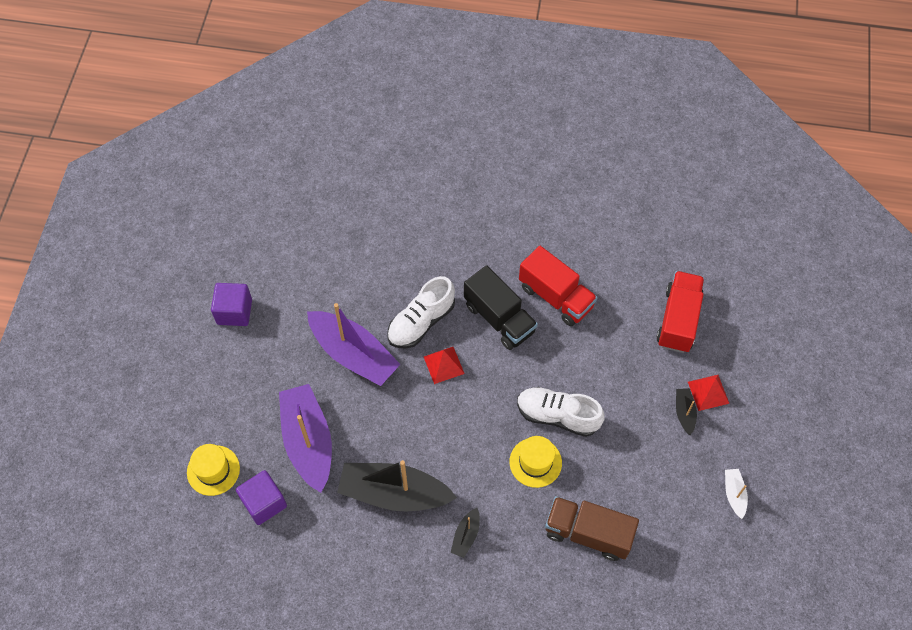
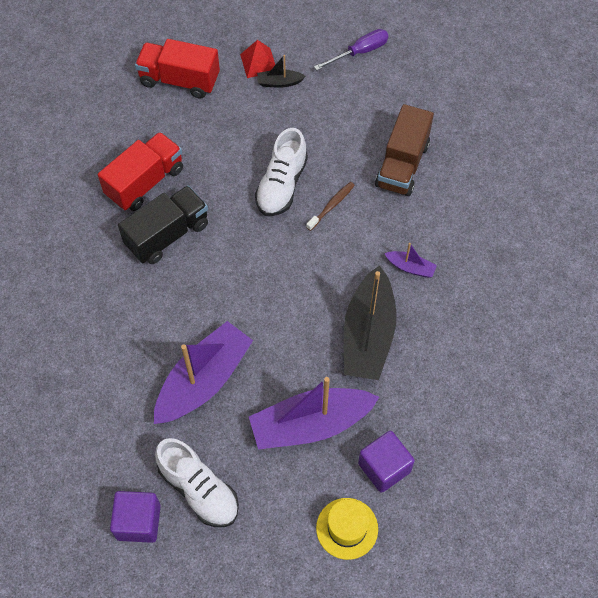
camera: 90 degrees left, 0 degrees up
(421, 322) = (167, 311): white shoe -> white shoe (199, 489)
(443, 365) = (220, 288): red pyramid -> none
(466, 536) = (410, 267): black boat -> purple boat
(535, 462) = (331, 206): yellow hat -> brown toothbrush
(734, 494) = (359, 52): white boat -> purple screwdriver

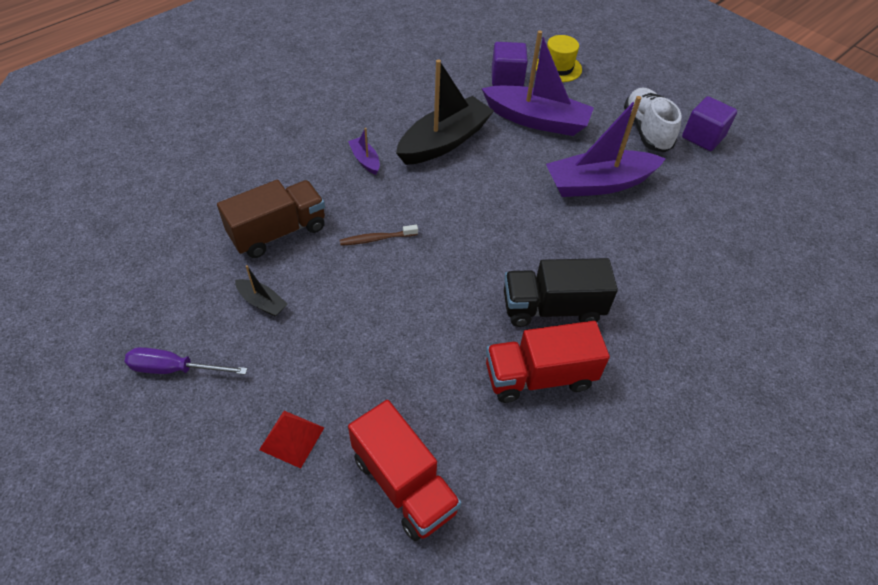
camera: 145 degrees left, 10 degrees down
(279, 82) = (296, 394): black boat -> black boat (262, 302)
(281, 185) = (403, 284): white shoe -> none

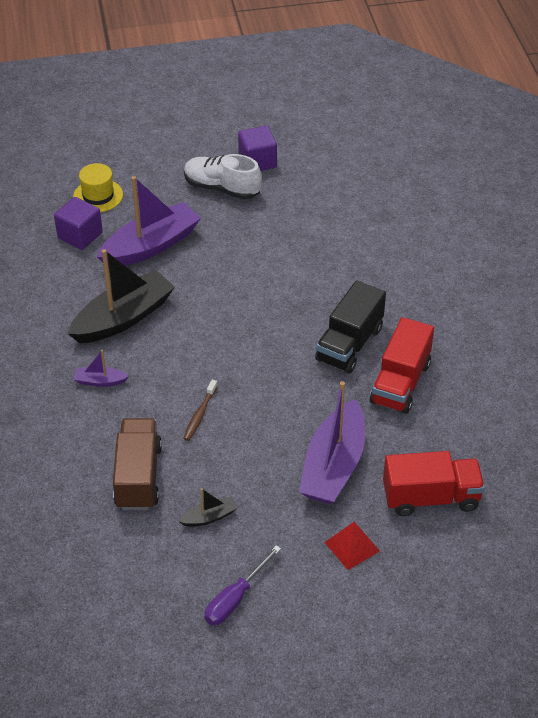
camera: 55 degrees left, 5 degrees down
(444, 141) = (123, 318): black boat -> black boat turned 60 degrees clockwise
(598, 184) = (254, 250): purple boat -> purple boat (333, 465)

